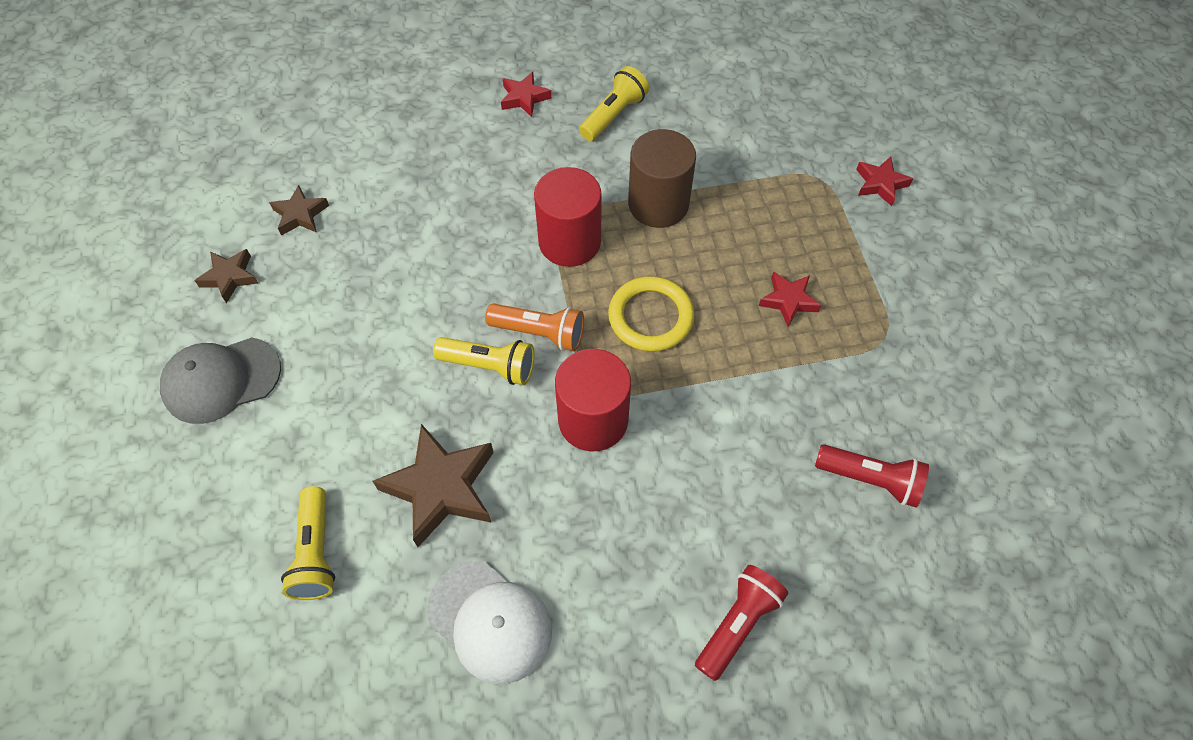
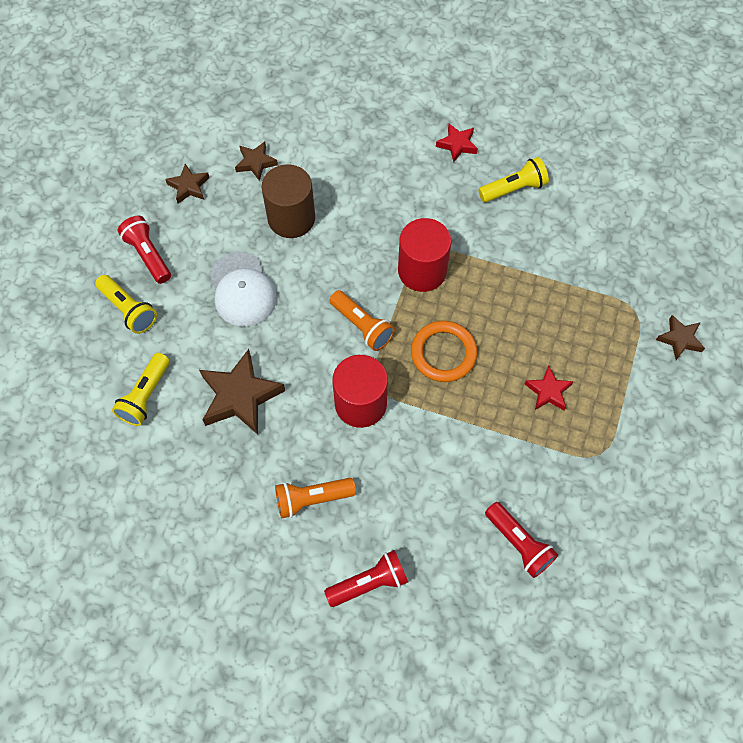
camera: 30 degrees right, 5 degrees up
(221, 380) = (148, 255): grey cap -> red flashlight
(489, 366) = (316, 332): yellow flashlight -> yellow flashlight (128, 309)
(490, 621) = (222, 494): white cap -> white cap (242, 290)
(606, 562) = (312, 499): none -> orange flashlight
(650, 317) = (443, 353): yellow ring -> orange ring
(658, 204) = (502, 273): brown cylinder -> brown cylinder (291, 218)
(880, 184) = (679, 339): red star -> brown star

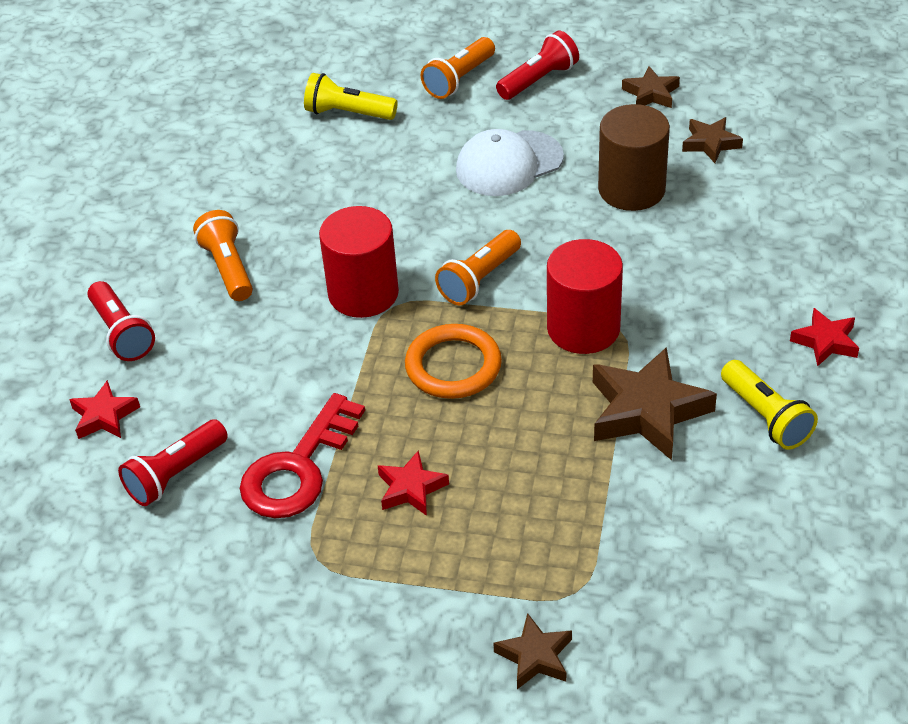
camera: 85 degrees right, 20 degrees down
(128, 309) = (459, 79): yellow flashlight -> orange flashlight
(240, 396) = (358, 187): brown star -> brown star (647, 411)
(455, 595) = (104, 416): none -> red star
(523, 460) = (298, 468): none -> red key

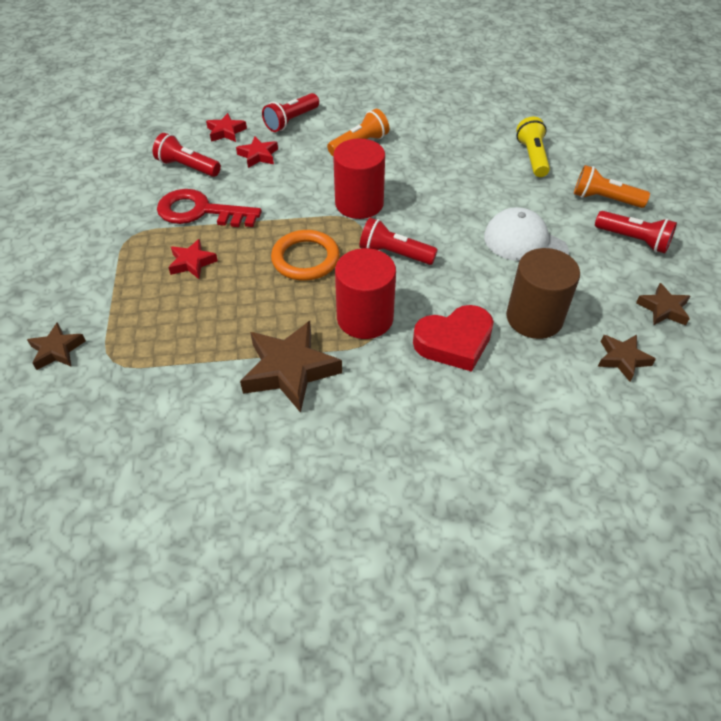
camera: 70 degrees right, 5 degrees up
(479, 279) = (394, 254): orange flashlight -> red flashlight
(647, 261) = (454, 342): none -> red heart
(765, 417) = (302, 448): yellow flashlight -> none
(826, 341) = (404, 480): red star -> red star (258, 155)

